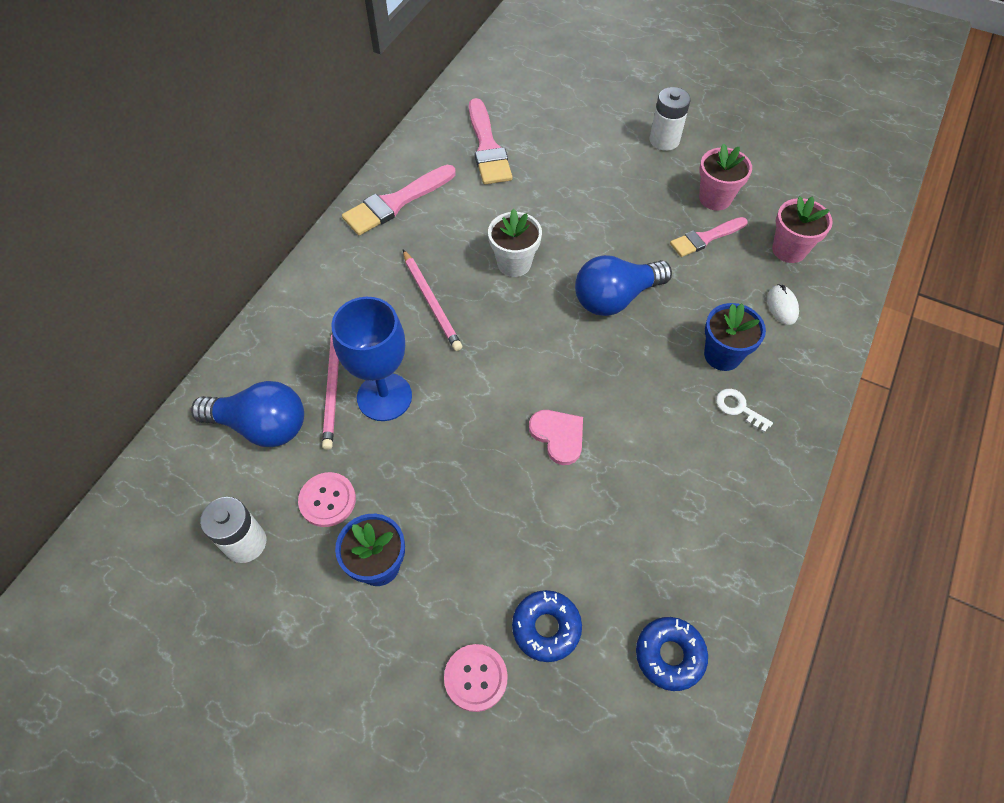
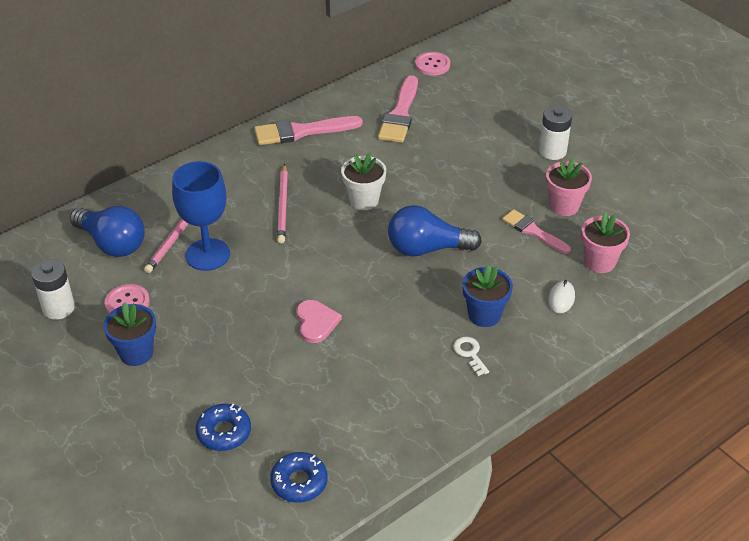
camera: 25 degrees right, 15 degrees down
(475, 678) = (156, 441): pink button -> pink button (432, 65)
(705, 238) = (533, 231): pink brush -> pink brush turned 45 degrees clockwise

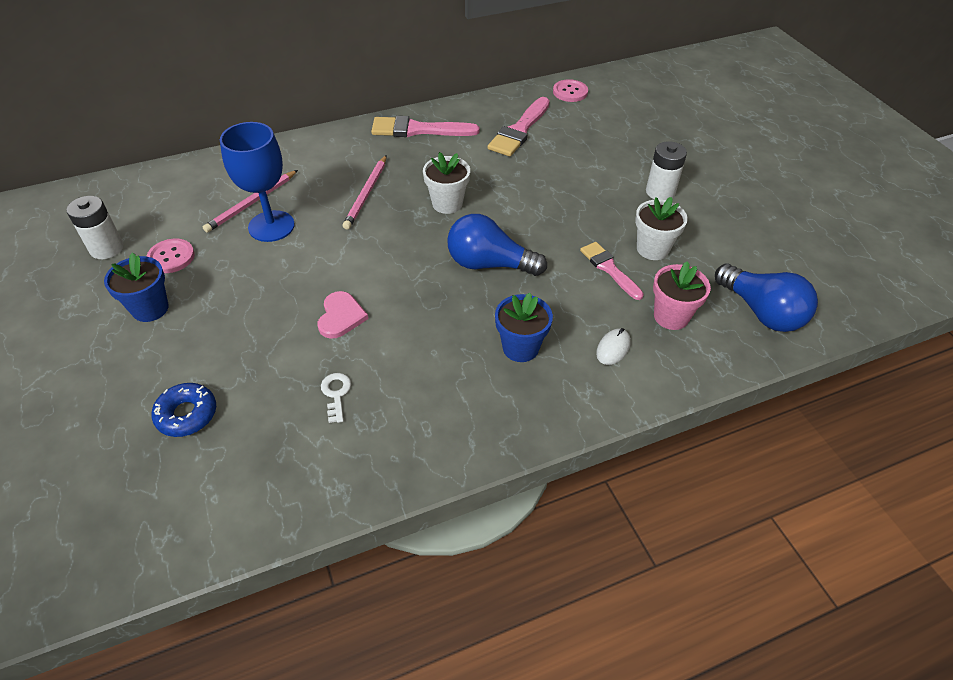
camera: 15 degrees right, 5 degrees up
(112, 243) = (190, 198): blue light bulb -> blue light bulb (761, 312)
(299, 482) = (233, 494): blue donut -> none
(470, 353) = (486, 388): white key -> white key (336, 394)
(564, 206) = (652, 249): pink flower pot -> white flower pot

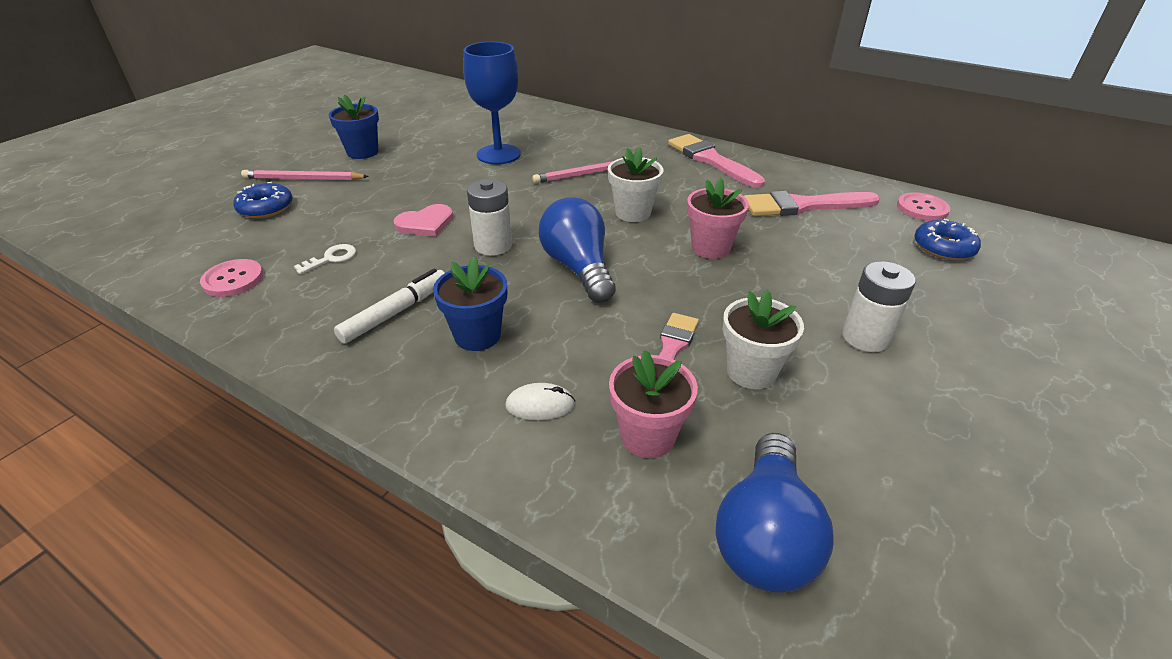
camera: 55 degrees right, 10 degrees down
(106, 248) = (407, 116): white battery -> white battery (493, 245)
(171, 257) = (422, 137): pink button -> pink button (233, 280)
(252, 203) = (515, 137): pink pencil -> pink pencil (303, 179)
(454, 380) = (395, 312): none -> white marker
(525, 194) = (710, 248): none -> pink flower pot
(612, 113) = (943, 247): none -> blue donut

